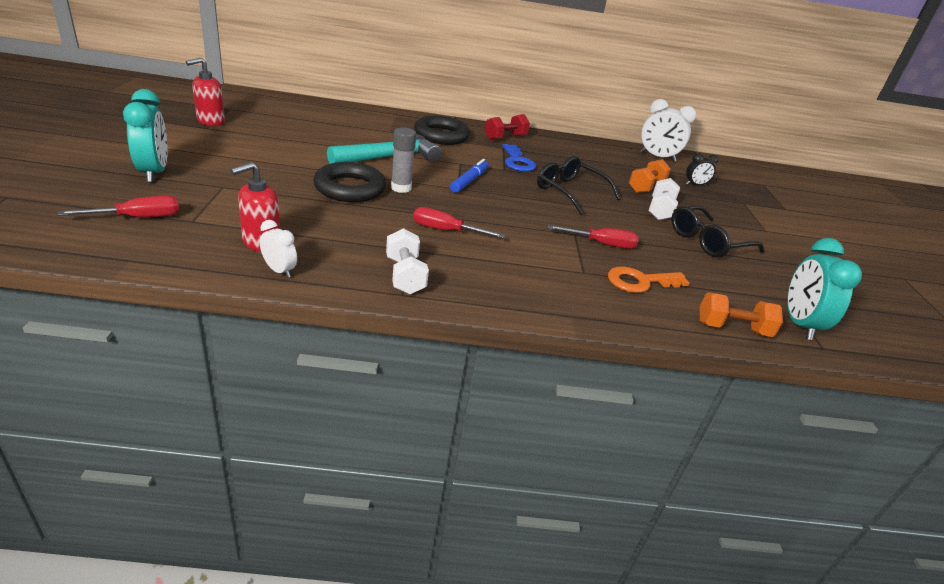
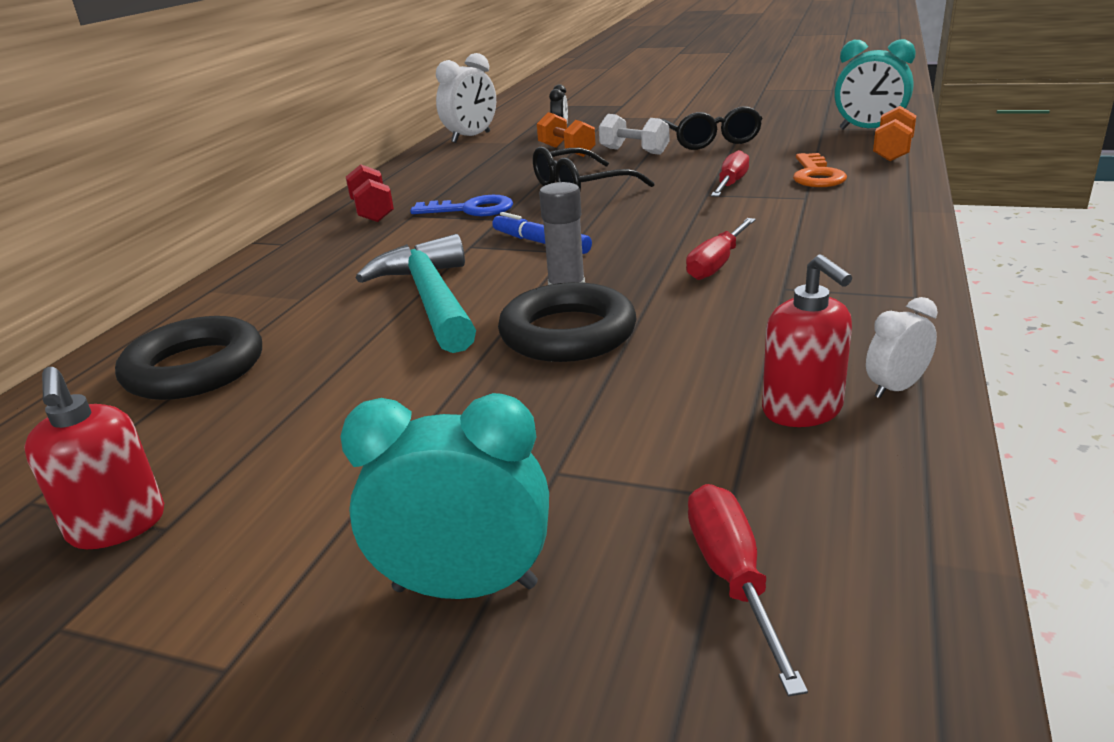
camera: 65 degrees left, 5 degrees down
(405, 276) = (864, 293): white dumbbell -> none
(441, 135) = (343, 255): black ring -> black ring (195, 369)

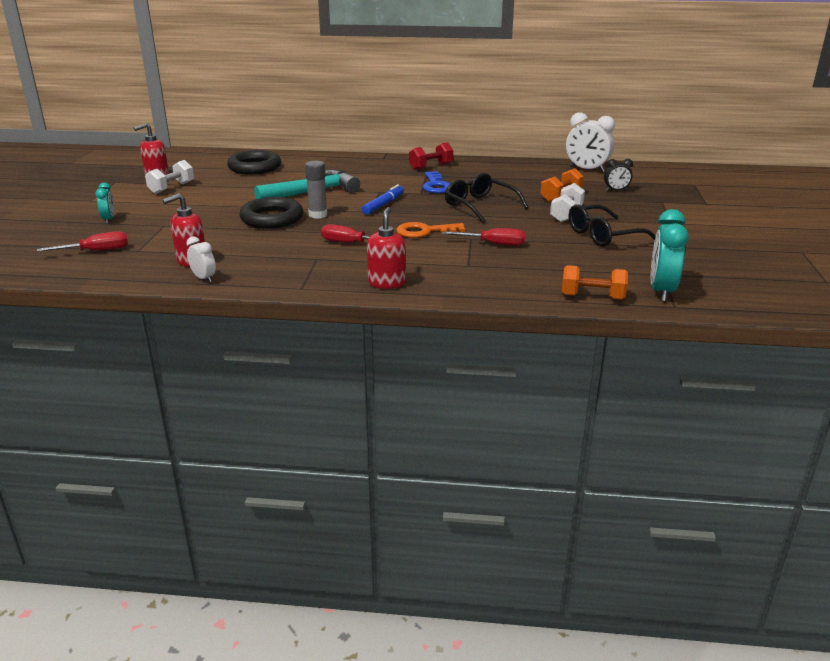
camera: 75 degrees right, 0 degrees up
(247, 486) = (172, 188): none -> white dumbbell
(465, 587) = (109, 220): turquoise clock -> turquoise clock, size x0.55
(816, 175) = (519, 269): orange key -> orange key (425, 231)
(877, 240) = (387, 283): none -> red soap dispenser

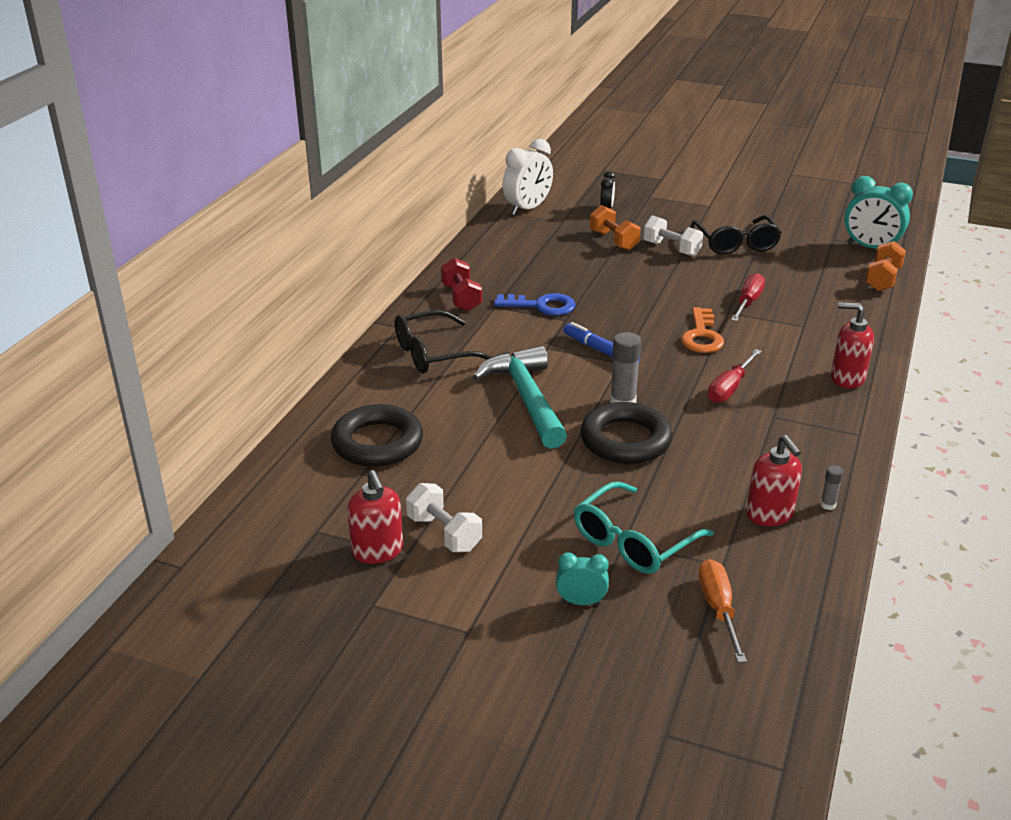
camera: 75 degrees left, 5 degrees up
(96, 251) = (718, 608): red screwdriver -> orange screwdriver
(163, 227) = (633, 541): none -> turquoise glasses
(204, 278) = (828, 505): white clock -> grey glue stick
(479, 206) = (627, 290): black glasses -> black glasses (433, 354)

